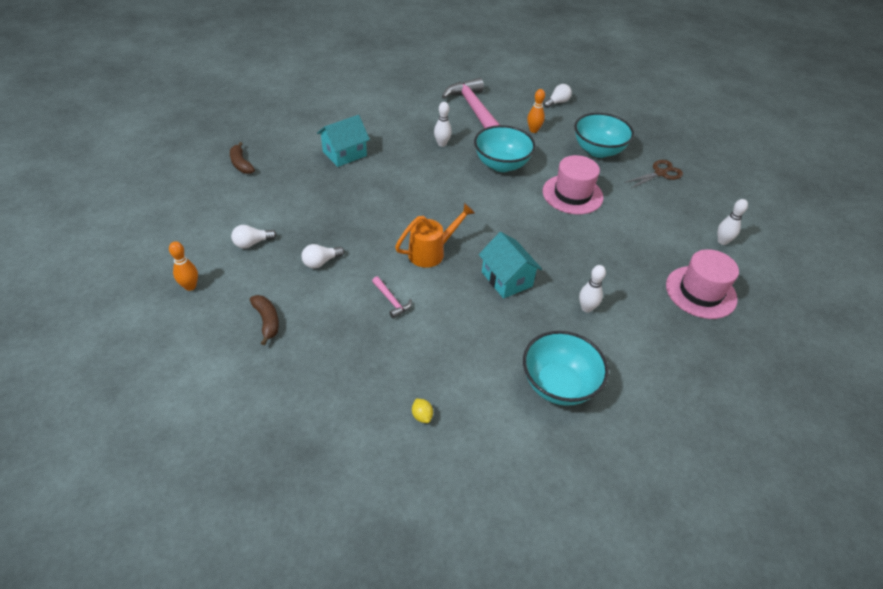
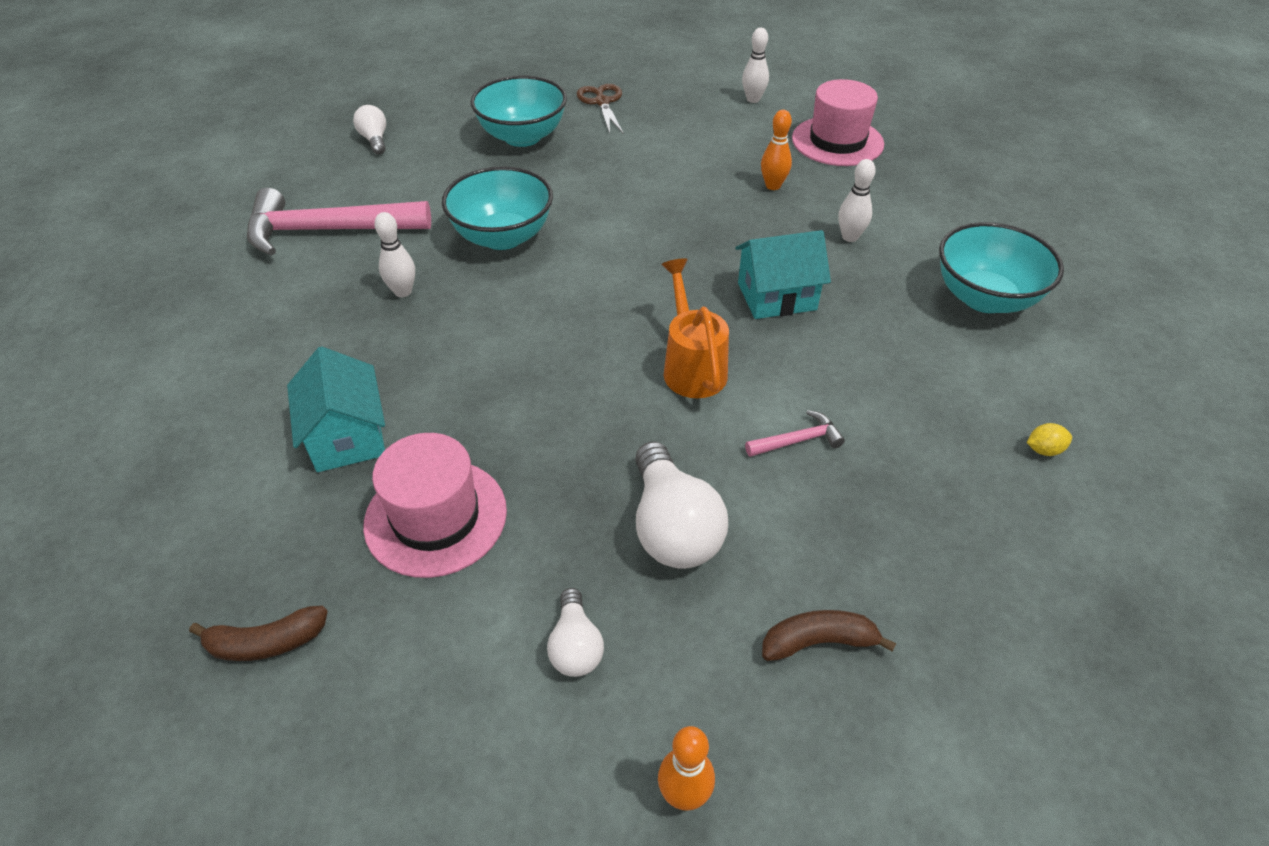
camera: 70 degrees left, 0 degrees up
(321, 262) = (673, 527): white light bulb -> white light bulb, size x1.77
(533, 130) = (433, 182): orange bowling pin -> orange bowling pin (773, 186)
(572, 194) = (612, 186): pink hat -> pink hat (436, 517)

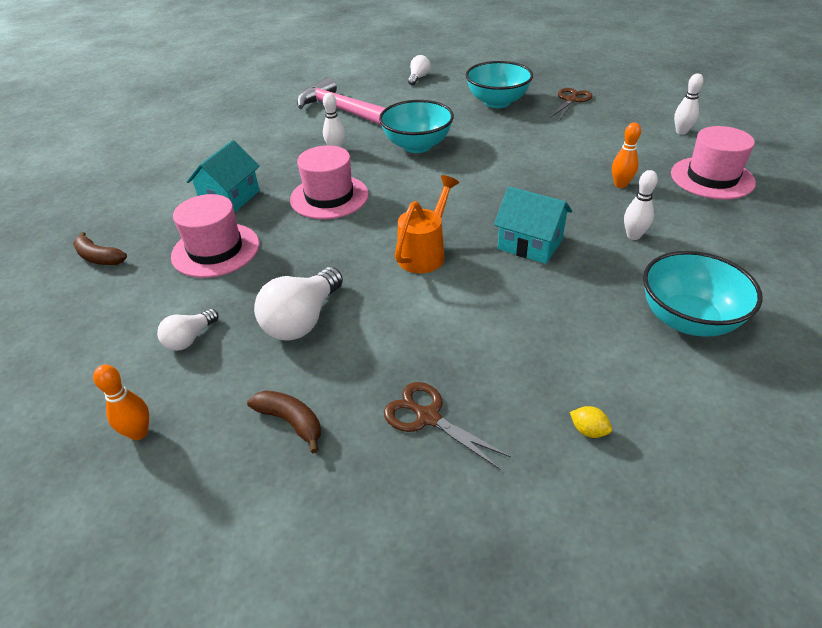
camera: 45 degrees right, 5 degrees down
(486, 360) = (329, 197): none -> pink hat
(798, 440) = (428, 322): pink hammer -> none
(923, 535) = (428, 417): none -> brown scissors

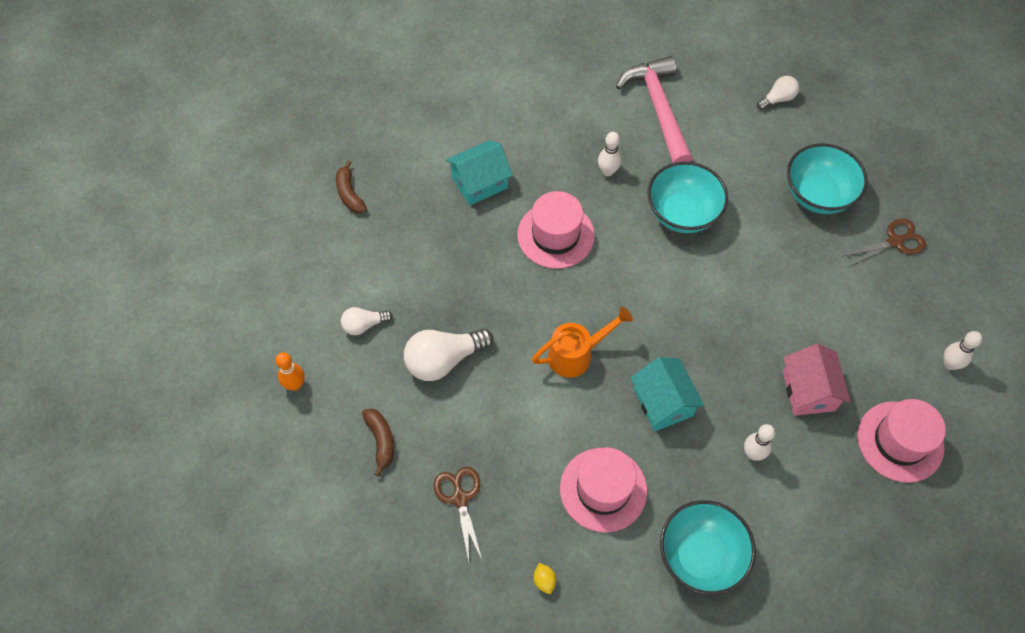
camera: 35 degrees right, 20 degrees up
(215, 250) = (432, 242): pink hat -> pink hat (603, 489)
(620, 185) = (808, 391): orange bowling pin -> pink house

